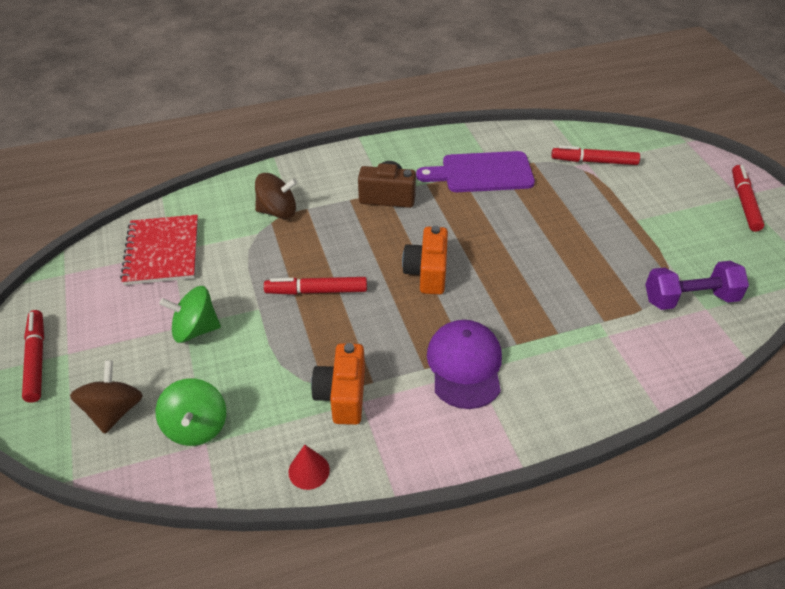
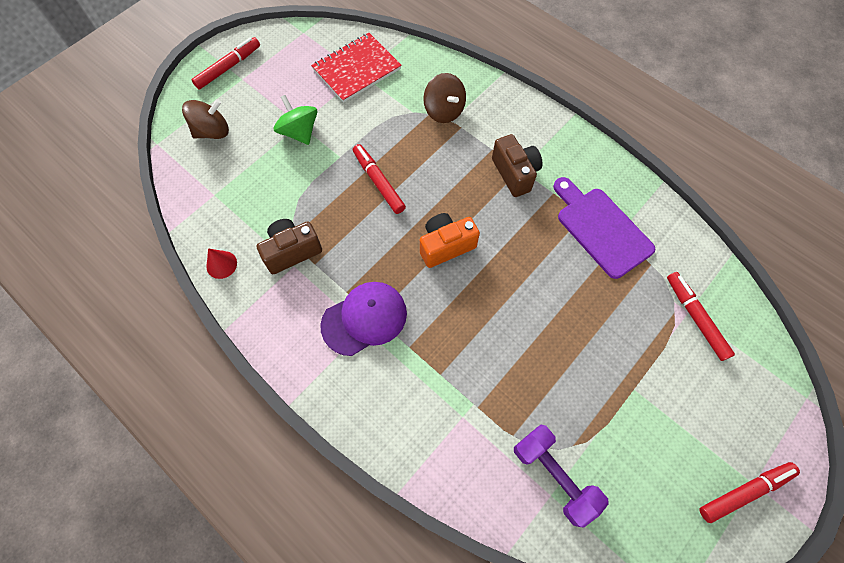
camera: 60 degrees right, 20 degrees up
(196, 426) = (223, 182): green spinning top -> none
(342, 396) = (292, 251): orange camera -> brown camera

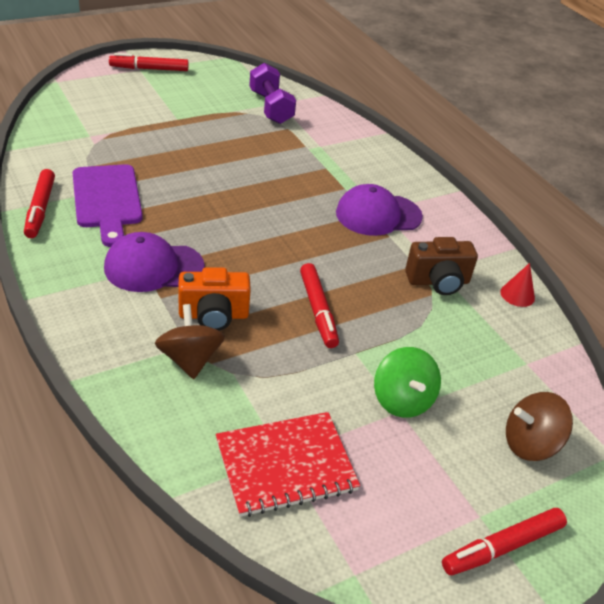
camera: 165 degrees left, 25 degrees down
(446, 246) = (273, 236): orange camera -> orange camera (213, 315)
(515, 173) = (153, 267): brown camera -> purple cap
(695, 318) = (88, 131): red marker -> red marker (40, 209)

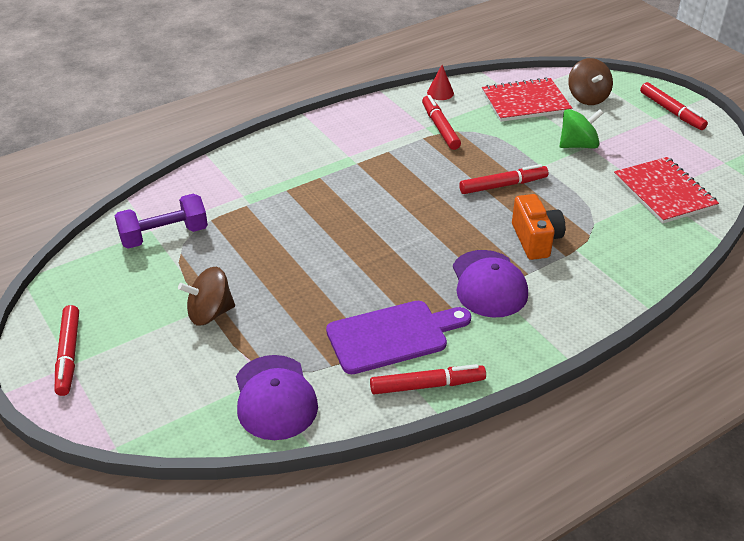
camera: 90 degrees left, 0 degrees up
(190, 359) = (592, 246): brown spinning top -> brown spinning top (210, 313)
(378, 215) = (357, 157): purple cap -> purple cap (275, 397)
(438, 281) = (440, 127): brown camera -> red marker
(506, 370) = (525, 102): none -> red notebook

